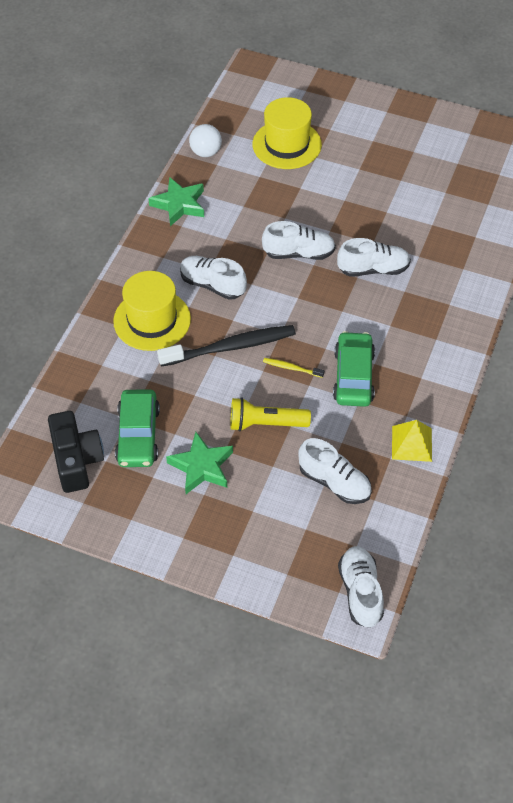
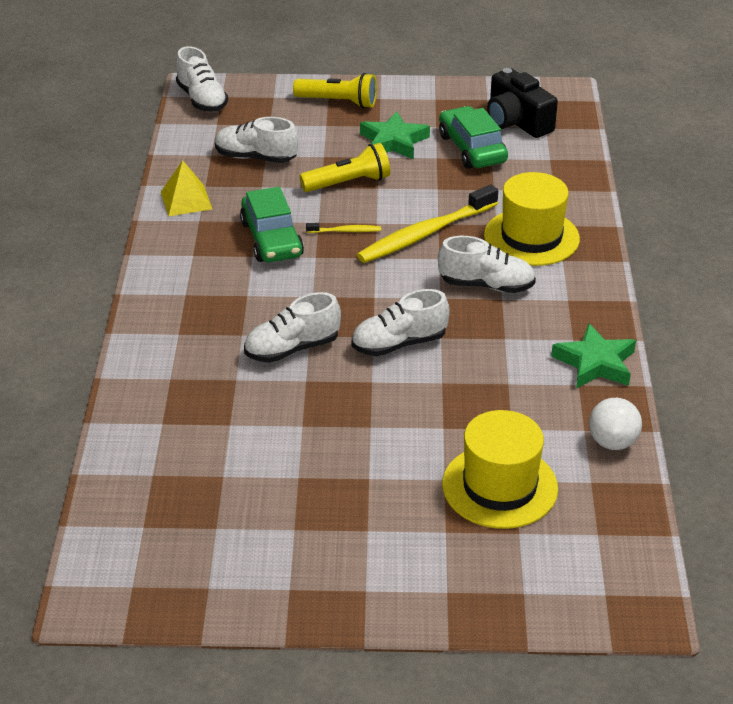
camera: 160 degrees right, 15 degrees down
(226, 543) = (338, 102): none -> yellow flashlight
(230, 347) = (425, 234): black toothbrush -> yellow toothbrush

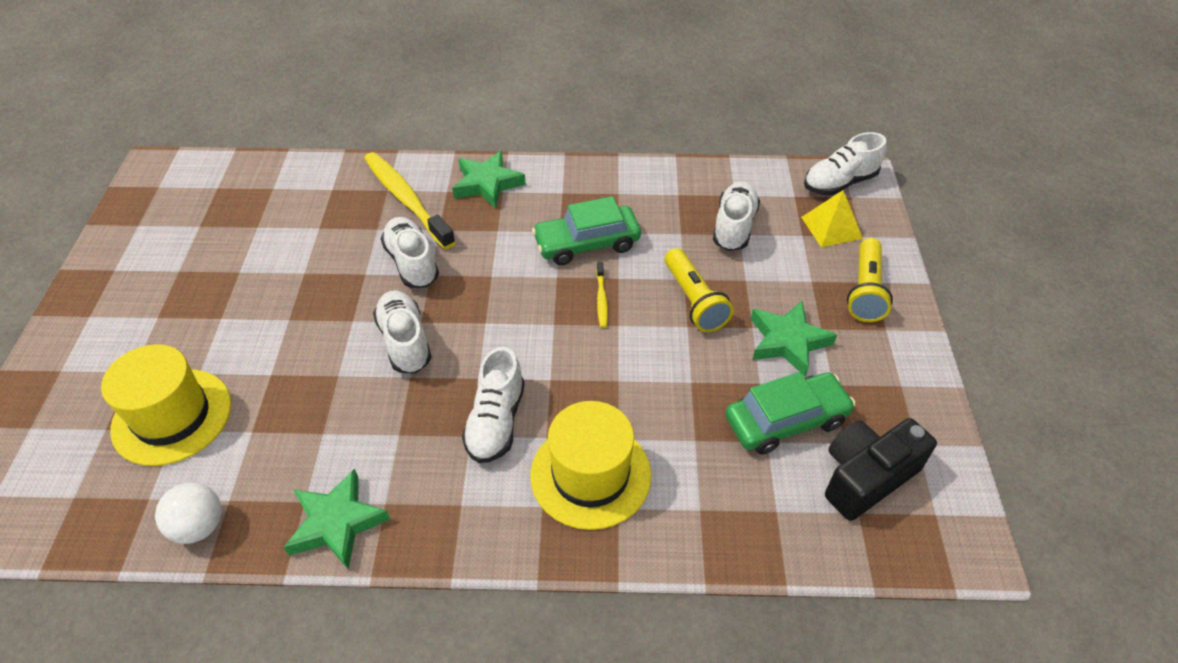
camera: 90 degrees right, 10 degrees up
(171, 305) = (487, 184): none -> green star
(186, 200) = (651, 183): yellow pyramid -> yellow pyramid (831, 227)
(425, 234) = (597, 367): yellow toothbrush -> yellow toothbrush (406, 199)

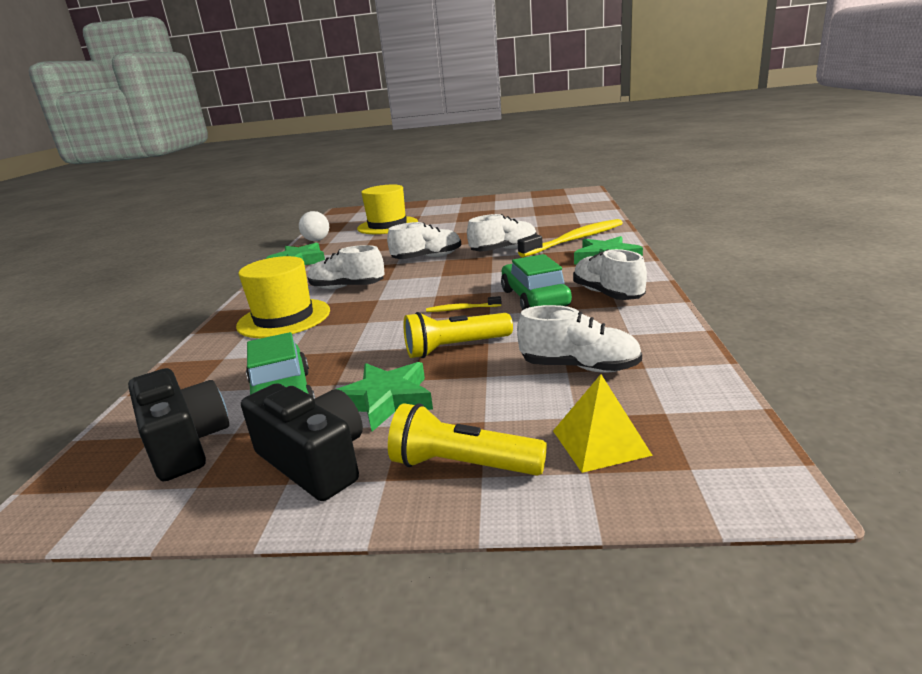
camera: 95 degrees right, 25 degrees down
(839, 183) = (724, 457): white shoe -> white shoe (607, 294)
(875, 374) = (314, 461): none -> black camera

